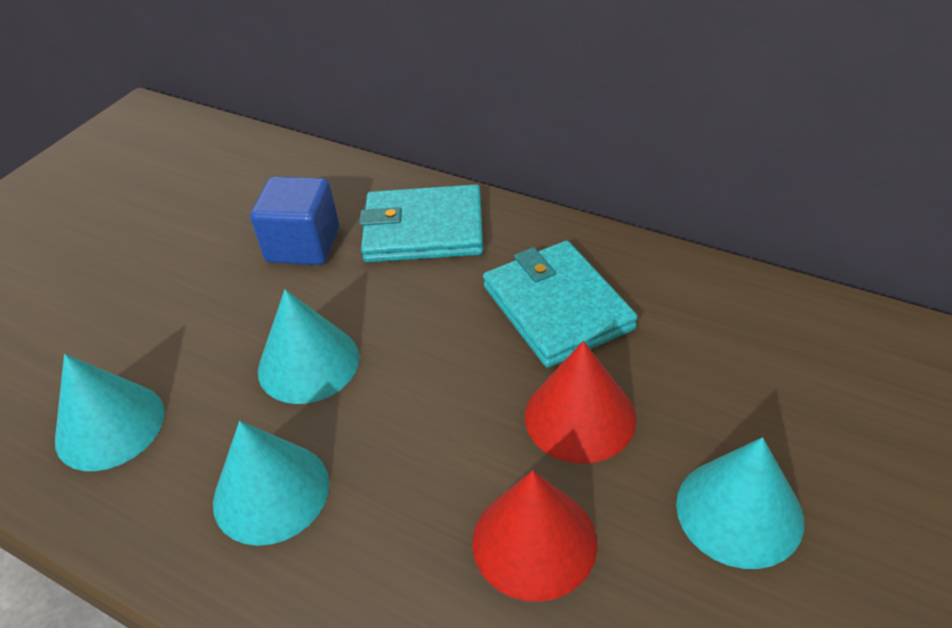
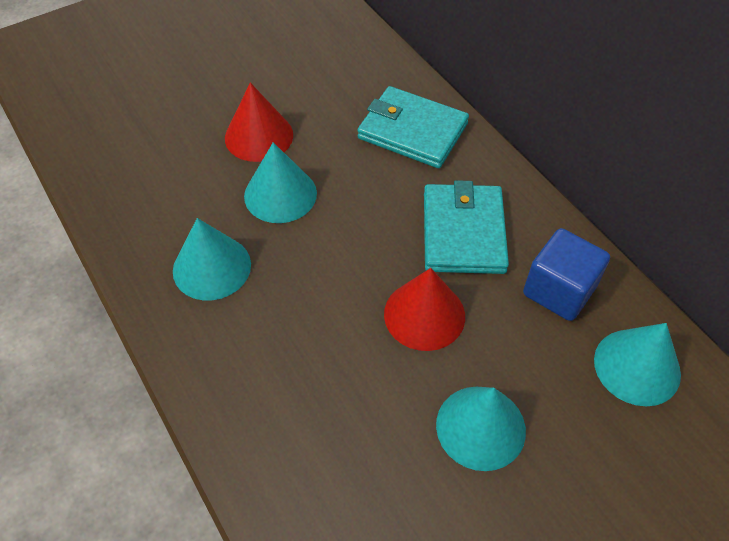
camera: 25 degrees right, 10 degrees up
(110, 426) = (146, 179): turquoise cone -> turquoise cone (637, 366)
(303, 245) = (326, 107): blue cube -> blue cube (559, 290)
(534, 541) = (342, 377): red cone -> red cone (259, 136)

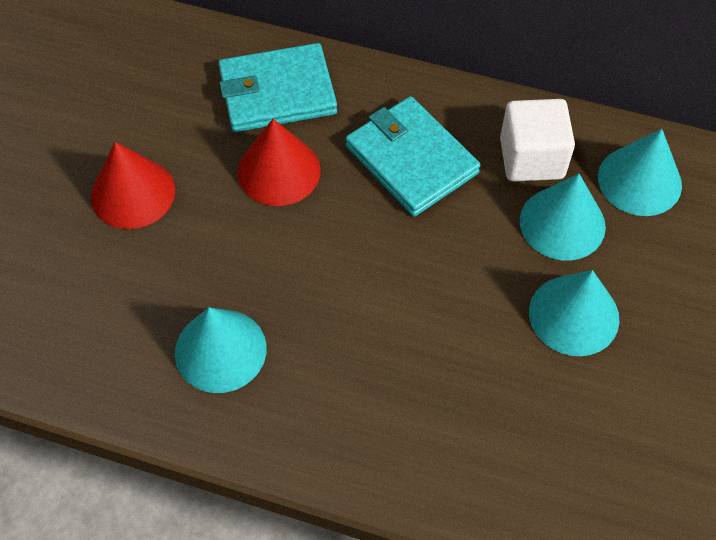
camera: 40 degrees left, 5 degrees up
(280, 194) = (214, 236): turquoise cone -> turquoise cone (562, 223)
(424, 314) = (447, 256): red cone -> red cone (279, 171)
(559, 290) = (531, 158): blue cube -> white cube

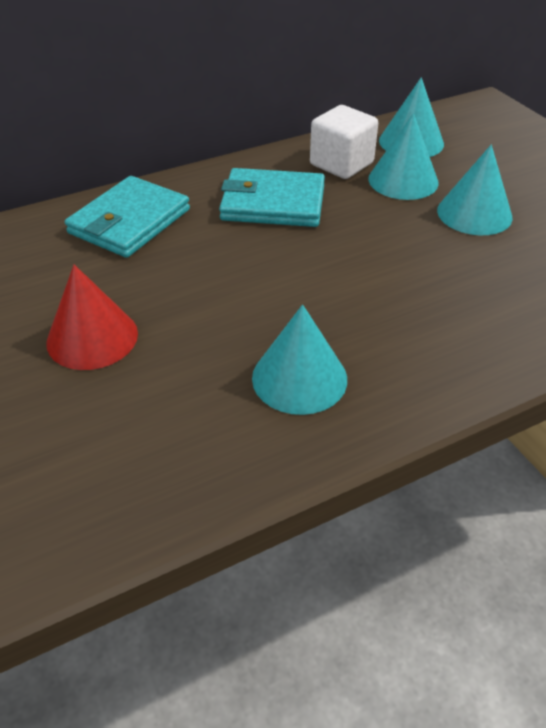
camera: 45 degrees left, 15 degrees down
(279, 171) = (192, 258): red cone -> none

